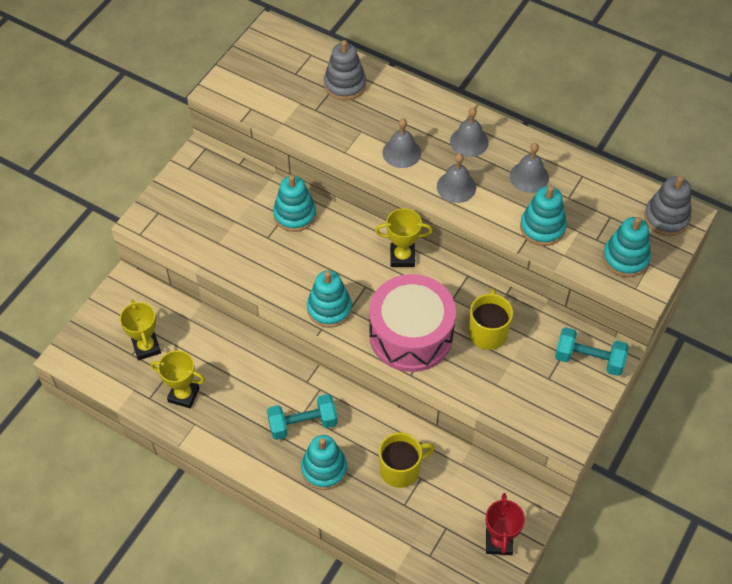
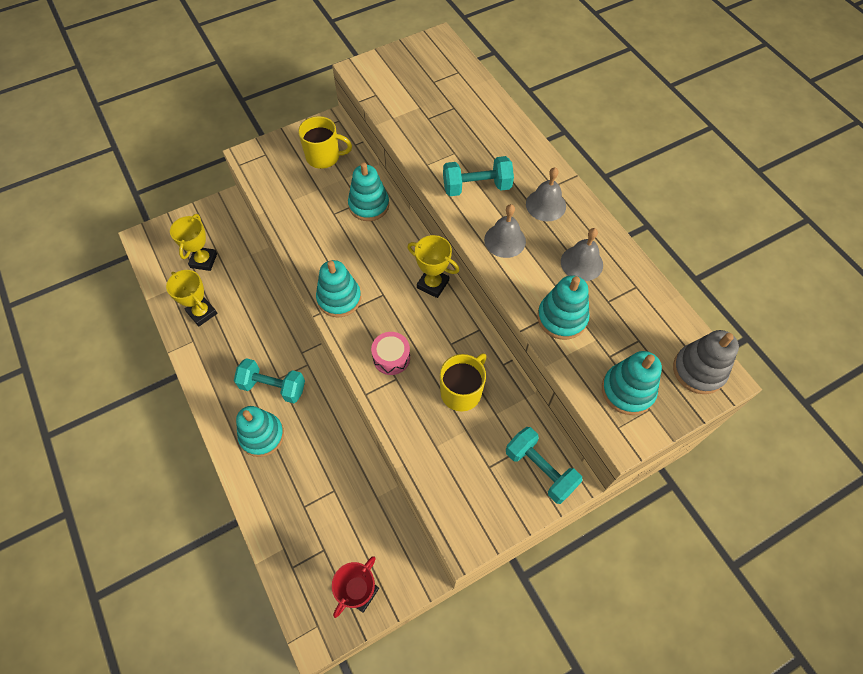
camera: 30 degrees right, 5 degrees up
(345, 85) = (468, 108): grey stacking toy -> none
(401, 152) = (476, 187): grey bell -> turquoise dumbbell
(401, 469) = (323, 472): yellow mug -> yellow mug (324, 157)
(411, 335) = (391, 358): pink drum -> pink drum, size x0.44

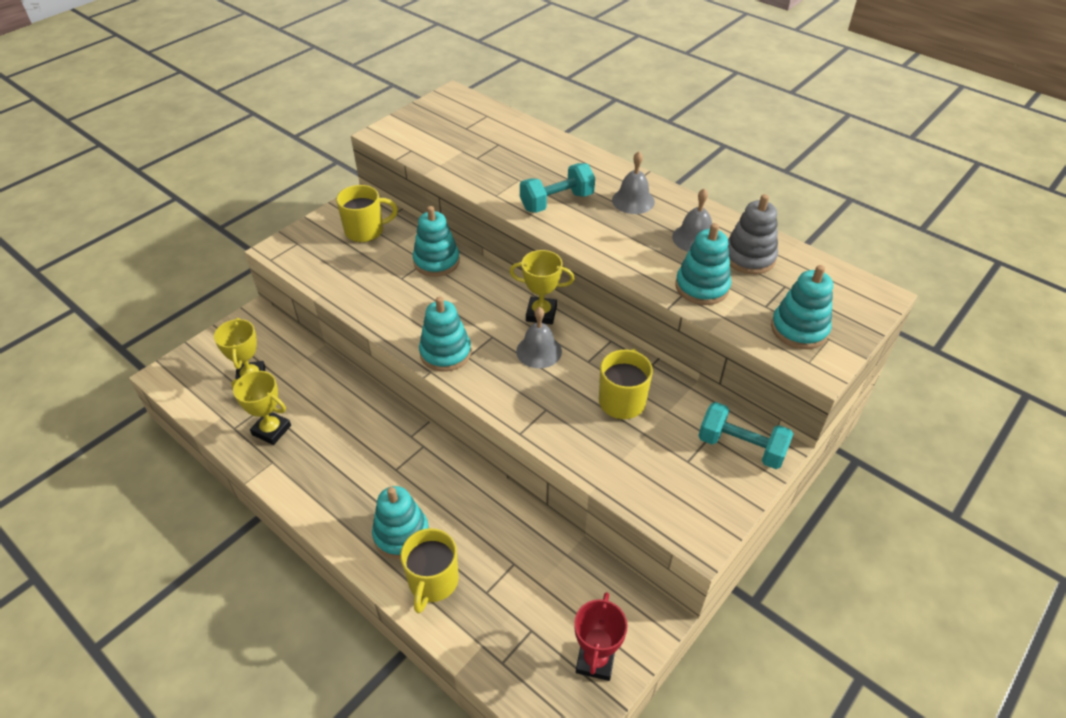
camera: 20 degrees left, 15 degrees down
(269, 483) = (433, 582): none -> yellow mug
(273, 387) = (392, 480): turquoise dumbbell -> none
(391, 358) = (531, 391): pink drum -> none
(505, 240) = (609, 238): grey bell -> grey bell (539, 351)
(698, 370) = (853, 295): grey stacking toy -> grey stacking toy (749, 257)

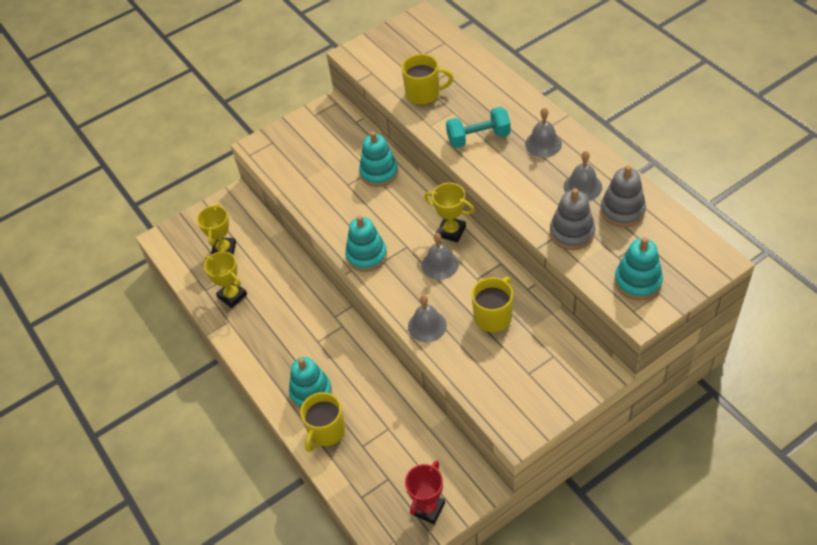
camera: 20 degrees right, 5 degrees up
(365, 231) = (328, 137): yellow mug -> yellow mug (424, 94)
(544, 423) = (427, 326): none -> grey bell
(702, 287) = (572, 233): turquoise stacking toy -> grey stacking toy
(741, 447) = (575, 369): turquoise dumbbell -> none

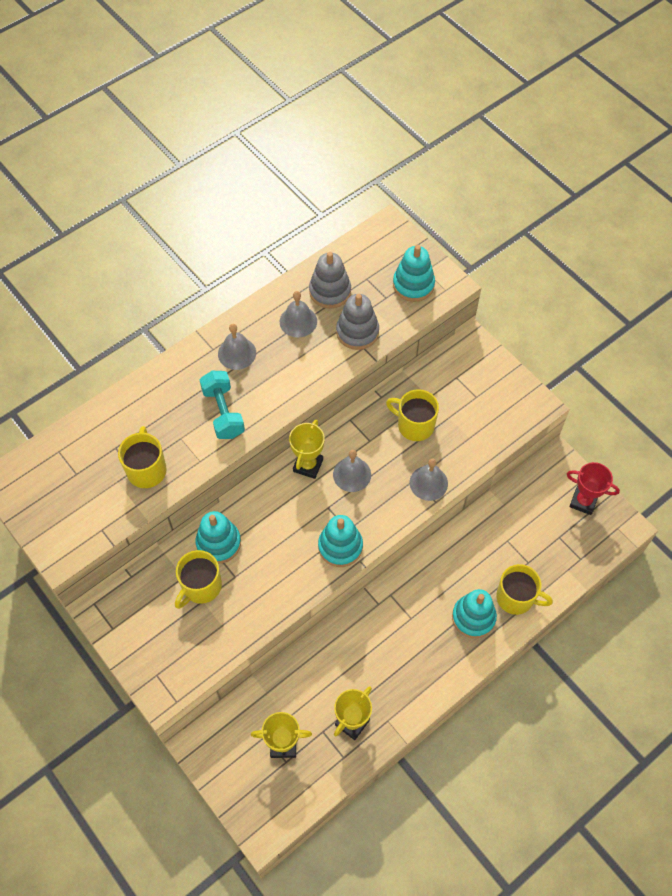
camera: 100 degrees left, 10 degrees up
(341, 164) = (201, 586): none -> yellow mug

